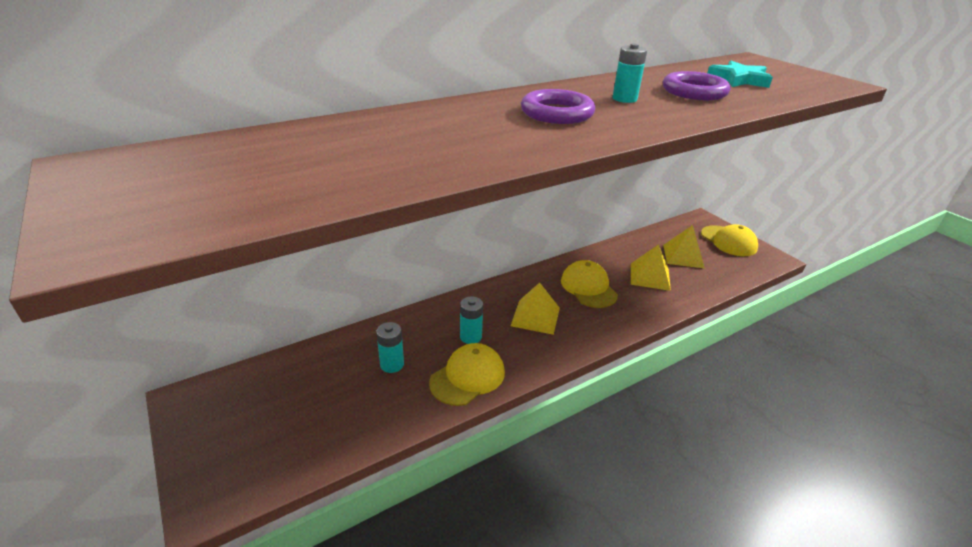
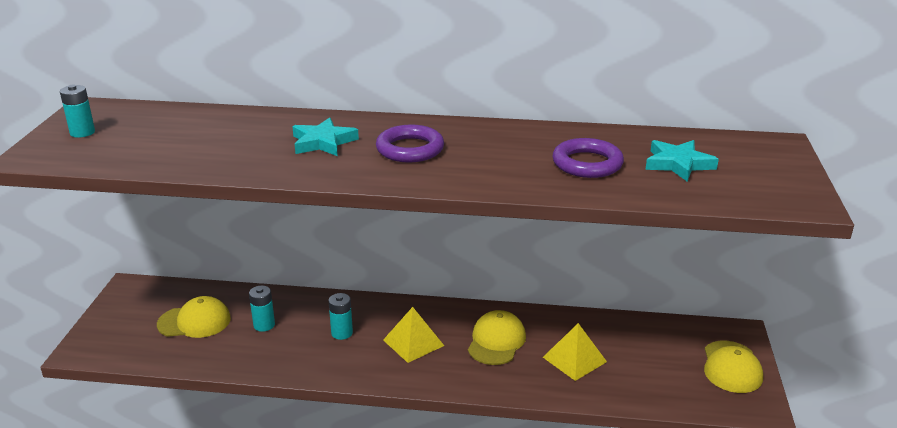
camera: 40 degrees right, 5 degrees down
(467, 377) = (301, 359): yellow cap -> yellow cap (194, 321)
(470, 127) = (323, 142): none -> turquoise star
(624, 99) = (499, 152): turquoise battery -> turquoise battery (82, 132)
(683, 256) = (646, 357): yellow pyramid -> none

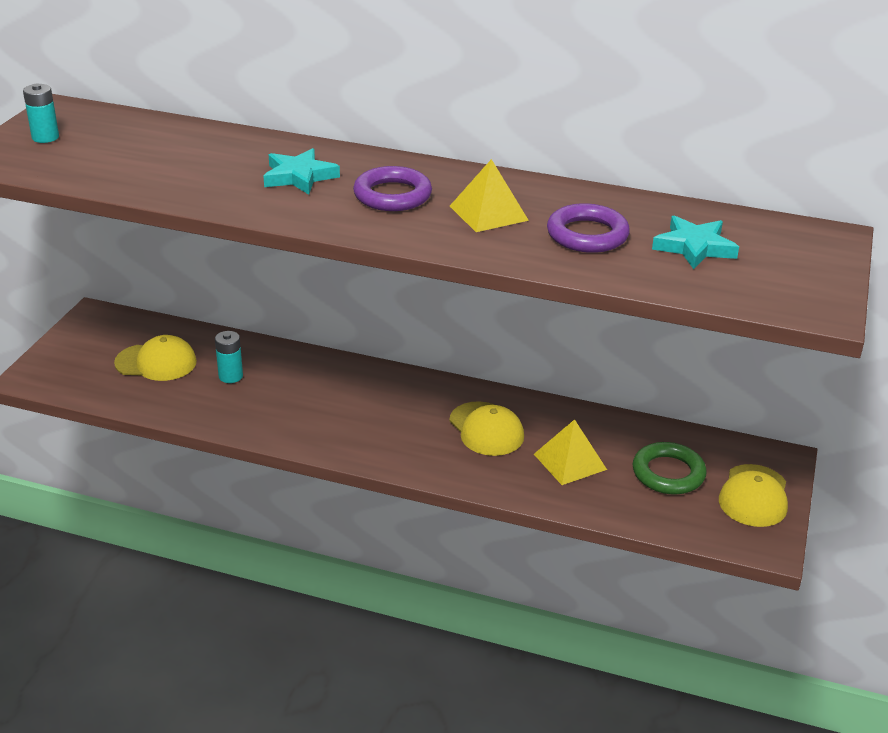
camera: 10 degrees right, 5 degrees up
(342, 333) = (314, 396): turquoise battery -> none
(413, 342) = (391, 418): yellow pyramid -> yellow pyramid (488, 213)
(496, 341) = (486, 429): yellow cap -> yellow cap turned 120 degrees clockwise
(657, 358) = (668, 473): none -> green ring

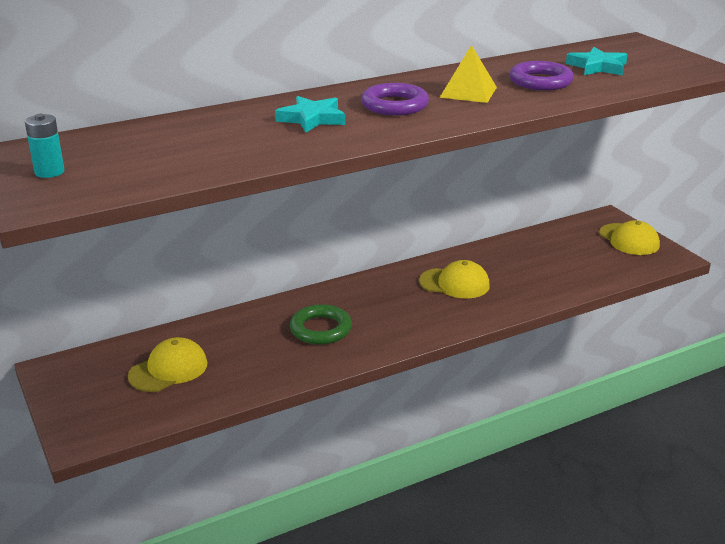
camera: 45 degrees left, 5 degrees down
(230, 376) = (242, 346): turquoise battery -> none
(569, 461) = (525, 274): yellow pyramid -> none
(668, 473) = (577, 252): green ring -> green ring (320, 329)

